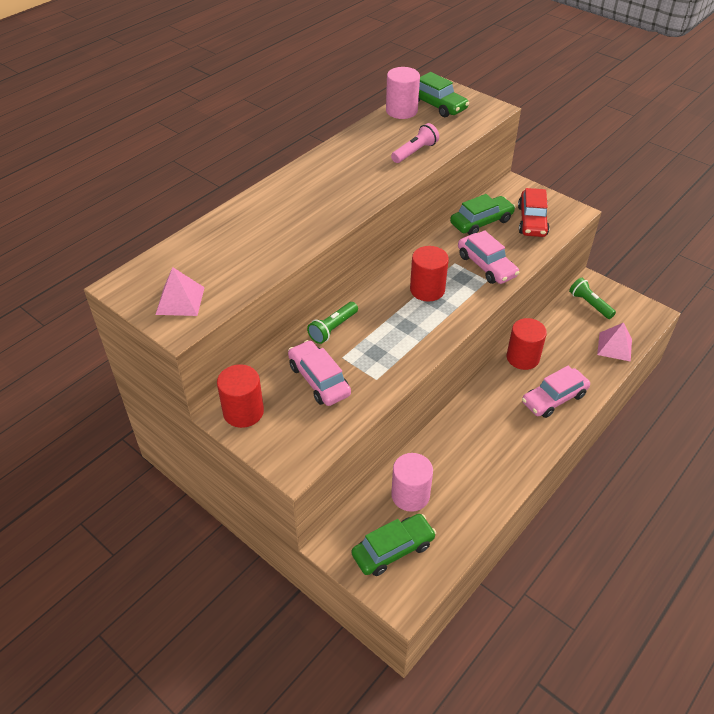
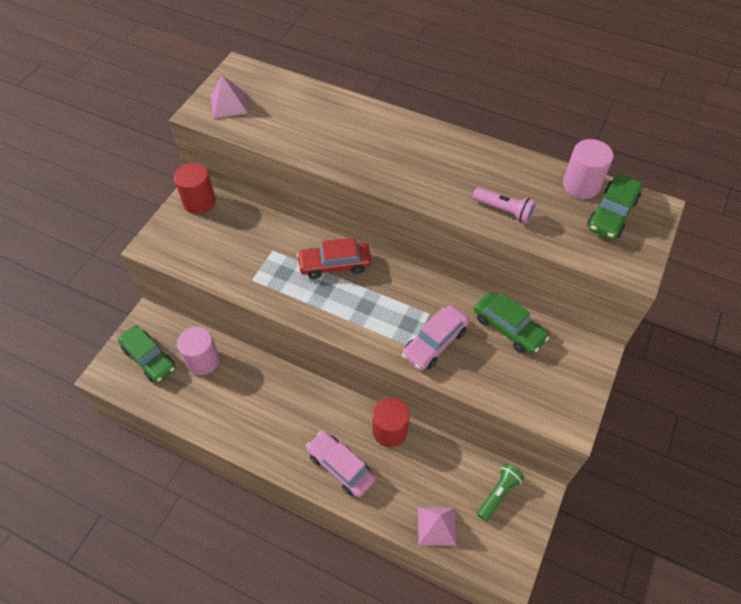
camera: 75 degrees right, 10 degrees up
(319, 380) = (242, 240): pink car -> none
(333, 328) = (305, 236): green flashlight -> none
(427, 290) = (379, 297): red cylinder -> none
(532, 221) = (533, 378): red car -> red car (334, 265)

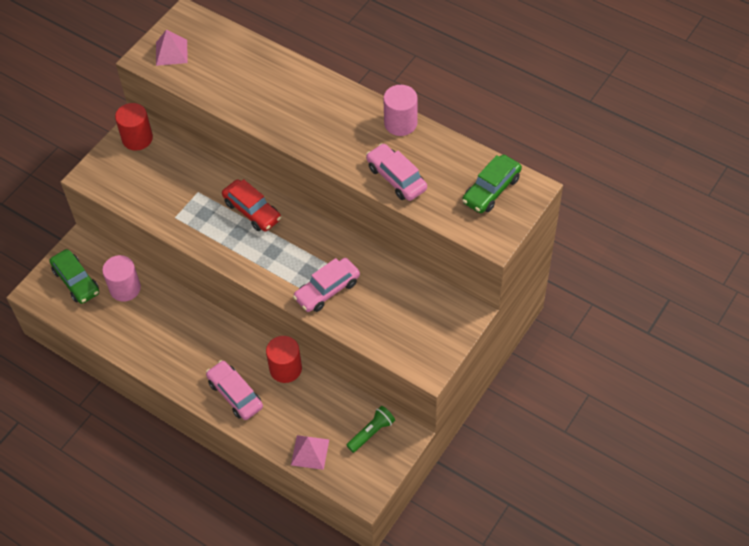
camera: 10 degrees right, 0 degrees up
(334, 265) = (252, 211): red car -> red car turned 135 degrees counterclockwise
(504, 211) = (396, 178): pink flashlight -> pink car
(508, 328) = (396, 284): green car -> none
(581, 185) = (472, 161): pink cylinder -> pink cylinder (400, 123)

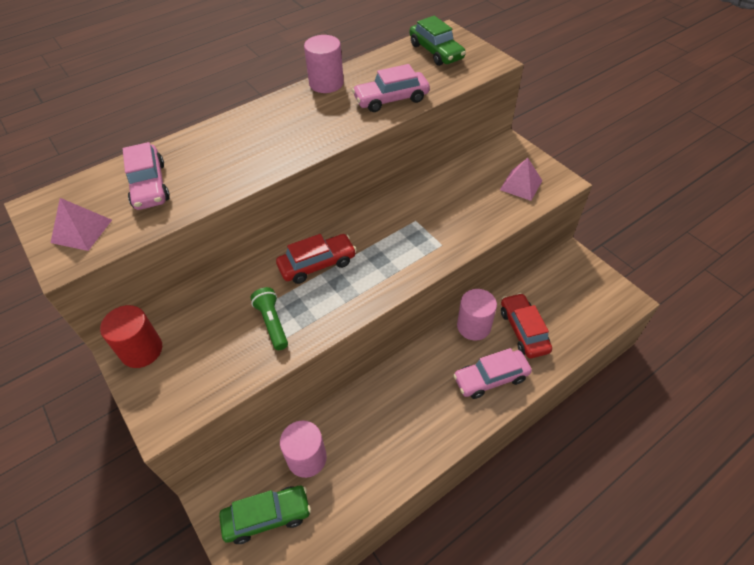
camera: 70 degrees left, 5 degrees down
(285, 369) = (473, 326): red cylinder -> pink cylinder
(295, 409) = (523, 330): none -> red car
(310, 452) = (574, 330): pink pyramid -> pink pyramid (521, 185)
(327, 290) = (447, 228): pink car -> pink car (149, 185)
(371, 432) = (563, 279): green flashlight -> green flashlight (272, 323)

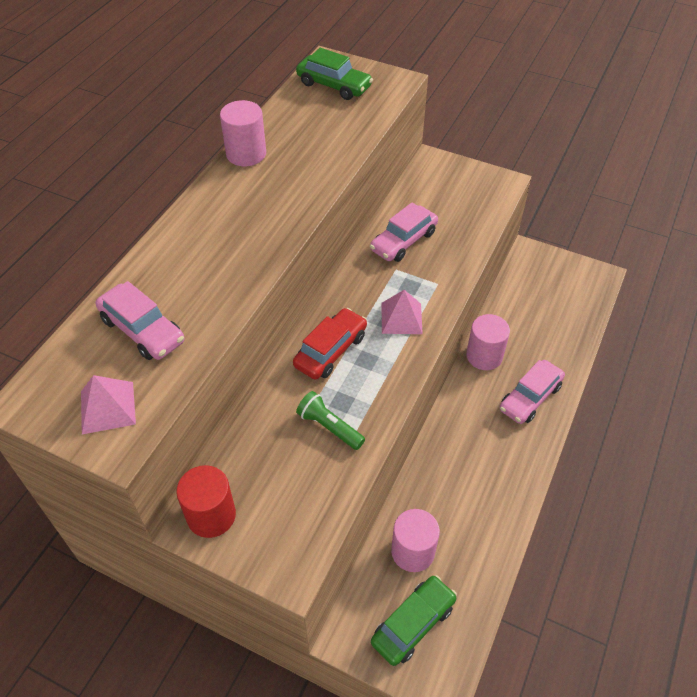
camera: 30 degrees left, 0 degrees up
(391, 99) = (328, 150): pink car -> pink car (403, 241)
(521, 185) = (470, 198): pink pyramid -> pink pyramid (401, 318)
(523, 330) = (530, 341): red car -> none

